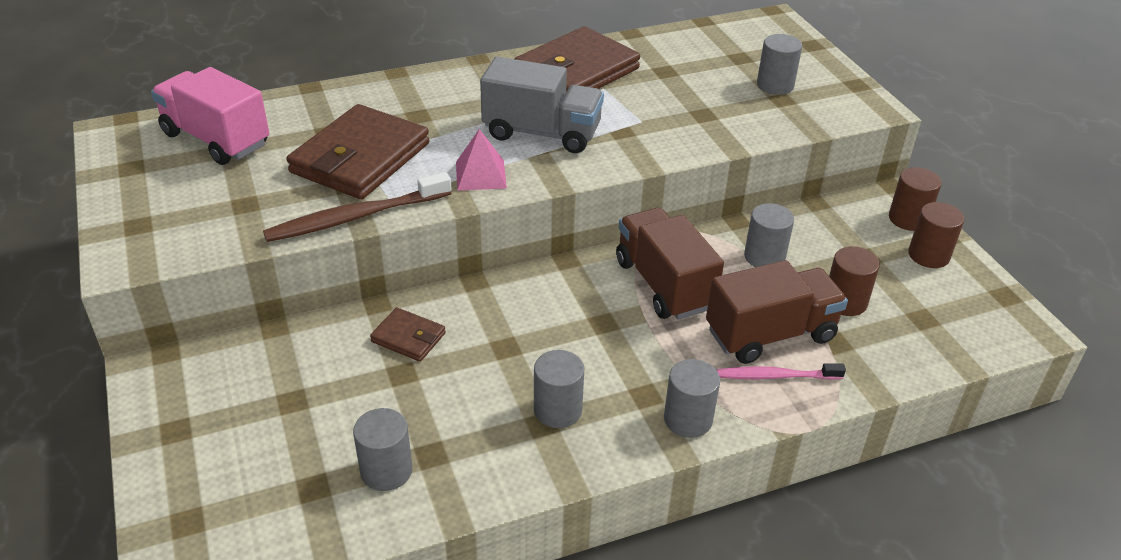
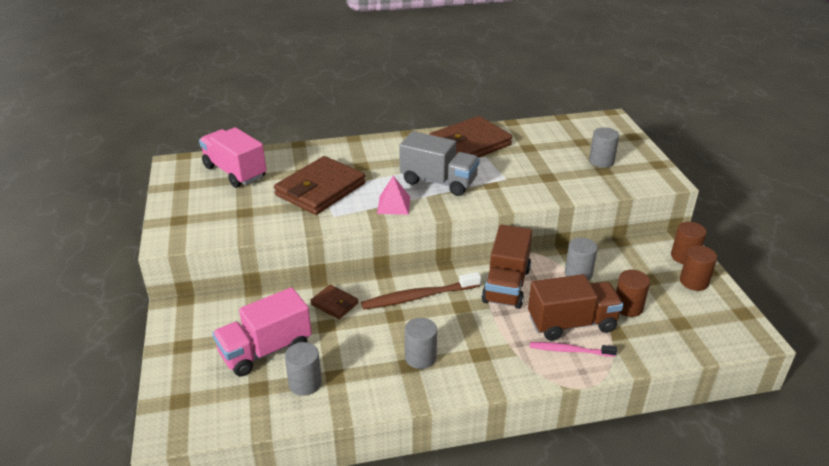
camera: 10 degrees right, 5 degrees down
(313, 423) = (265, 350): none -> pink truck
(355, 217) = (310, 225): brown toothbrush -> brown toothbrush (418, 297)
(664, 284) = (506, 285): brown truck -> brown truck turned 150 degrees counterclockwise
(688, 419) = (504, 372): grey cylinder -> none

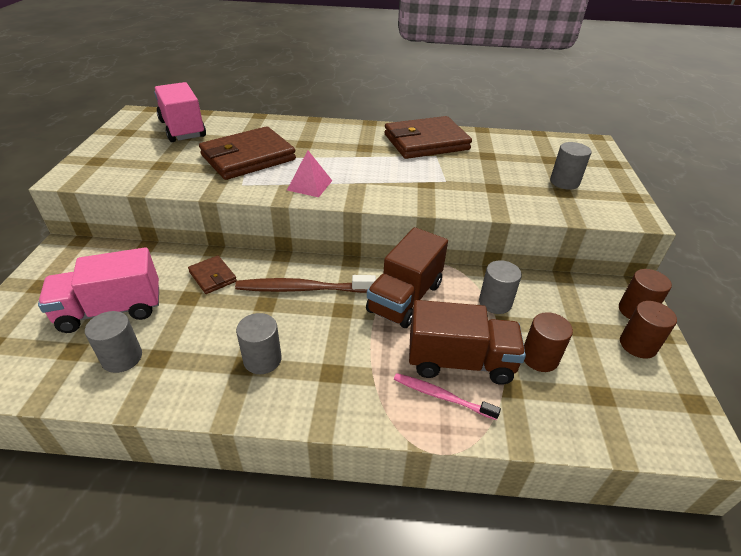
camera: 15 degrees right, 5 degrees up
(438, 181) = (371, 171): grey truck -> none

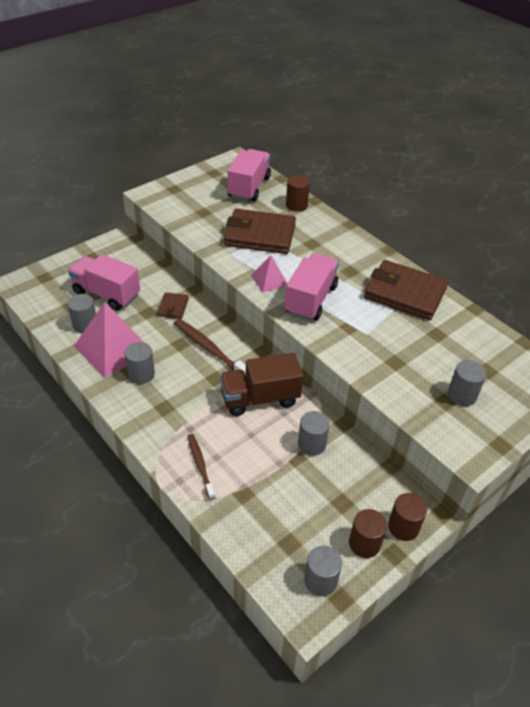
camera: 45 degrees right, 5 degrees up
(192, 357) = (113, 348): none -> pink pyramid
(367, 181) = (310, 299): none -> pink truck
(441, 396) = (200, 465): pink toothbrush -> brown toothbrush
(460, 361) = (237, 457): brown truck -> none
(539, 357) = (286, 494): brown cylinder -> brown cylinder (296, 205)
(663, 402) = (320, 580): none -> grey cylinder

